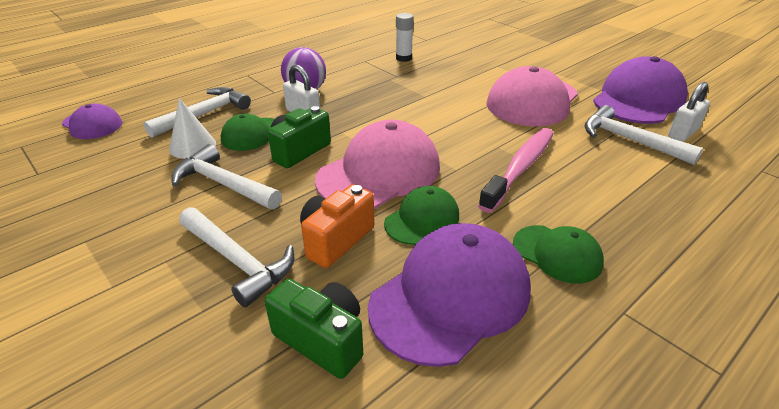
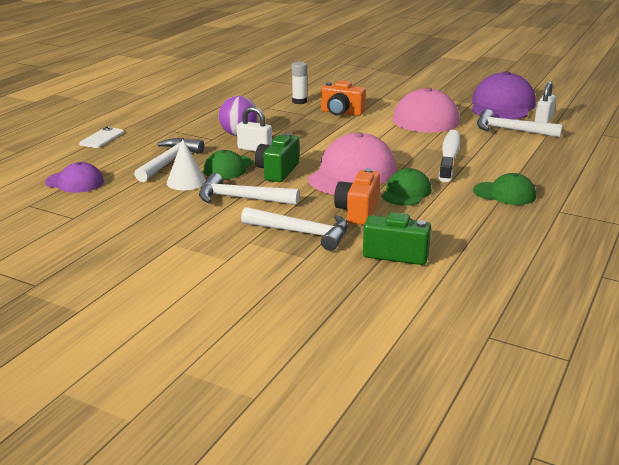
camera: 20 degrees left, 10 degrees down
(175, 73) = (102, 138): none -> white phone
(437, 80) = (341, 113): none -> orange camera
(450, 296) = (456, 223): purple cap -> none
(520, 168) = (449, 156): pink toothbrush -> white toothbrush

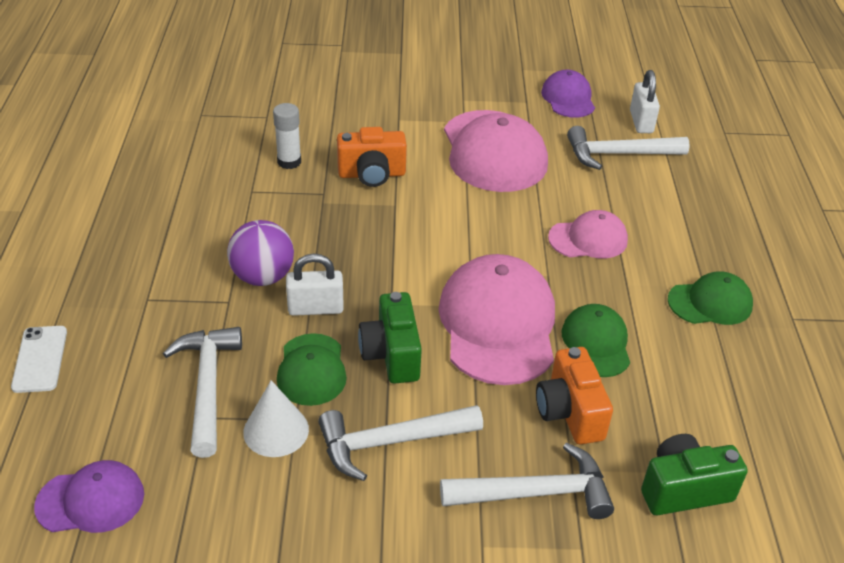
camera: 30 degrees left, 15 degrees up
(449, 156) = (588, 239): white toothbrush -> pink cap
(502, 105) = (568, 98): purple cap -> purple cap, size x0.55

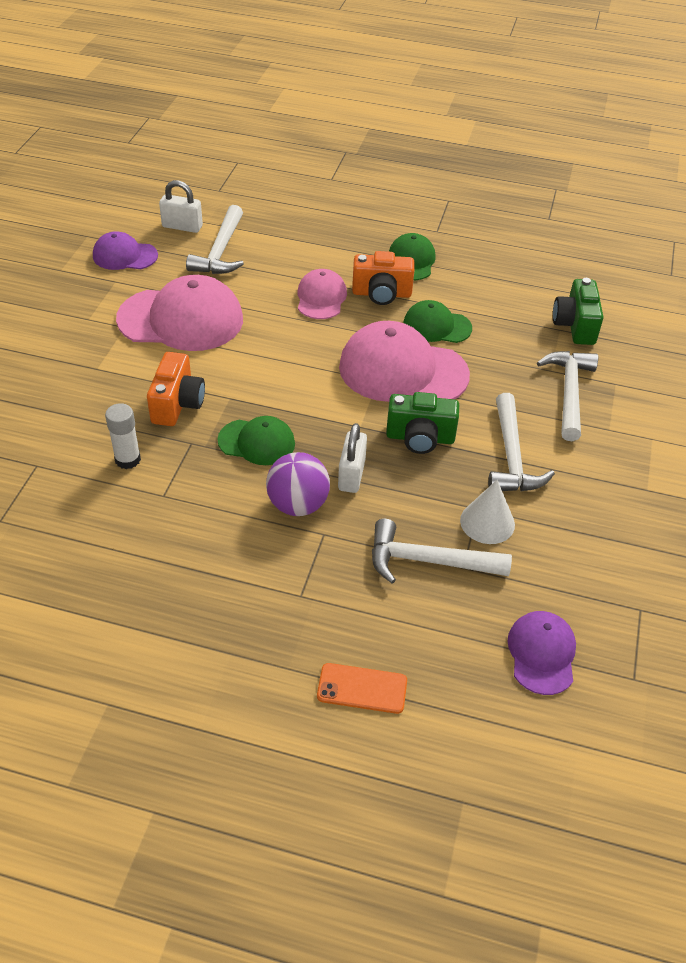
camera: 75 degrees left, 5 degrees up
(40, 359) = (362, 688): white phone -> orange phone
(311, 370) = (425, 489): green cap -> green cap (257, 442)
(569, 412) = (500, 357): orange camera -> orange camera (381, 294)

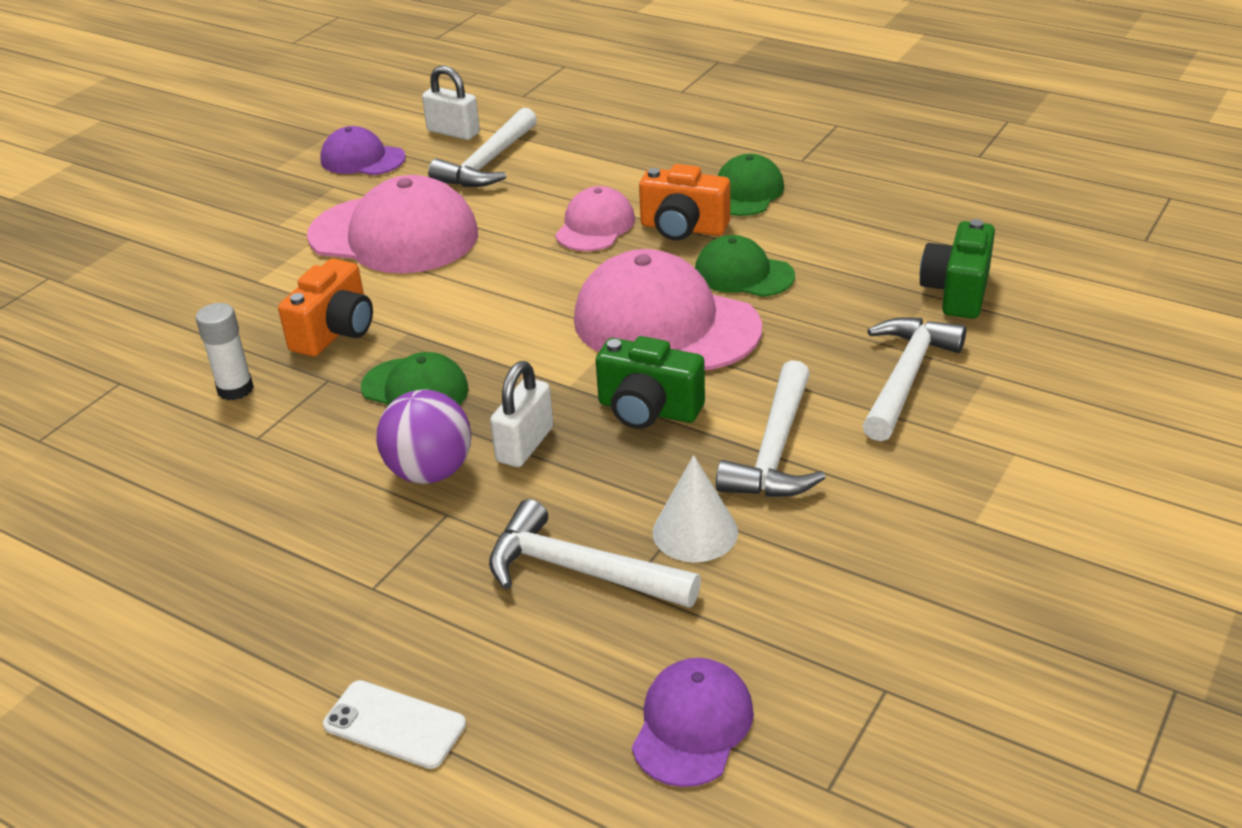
camera: 20 degrees right, 10 degrees down
(362, 688) = (394, 725): orange phone -> white phone

